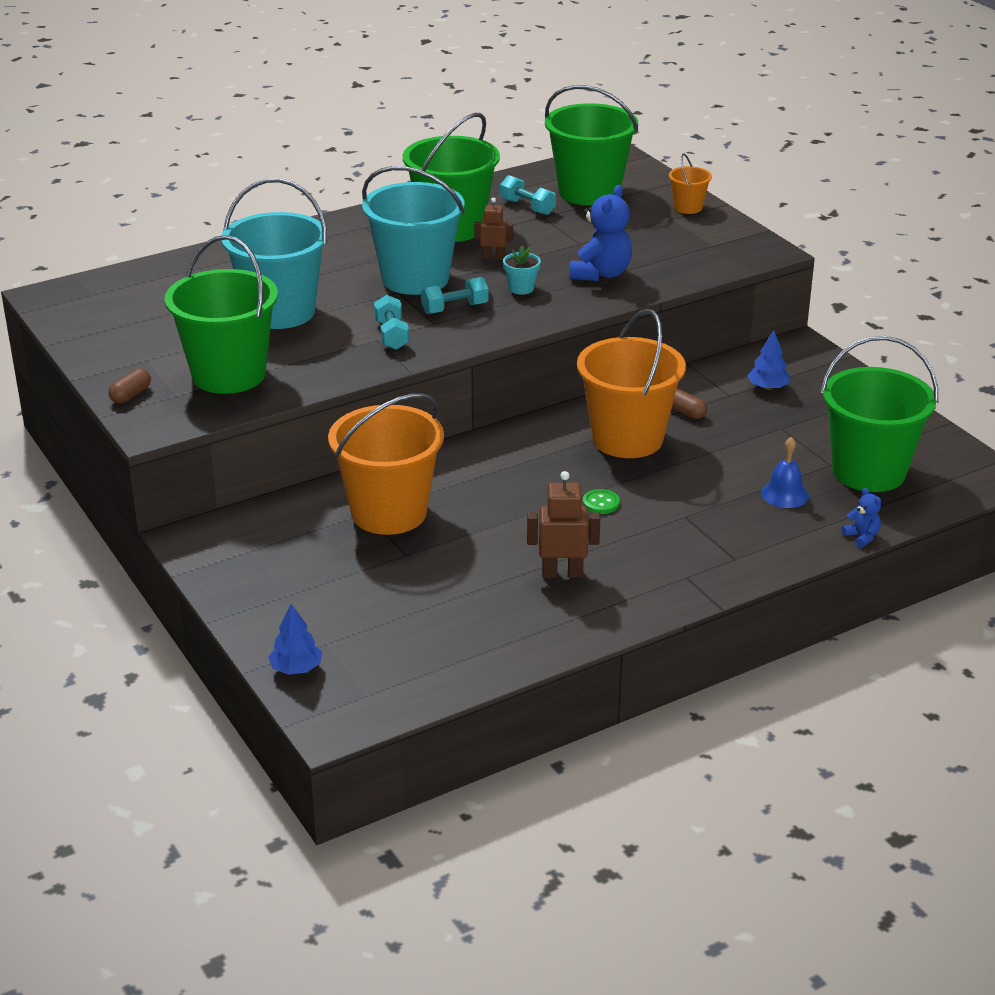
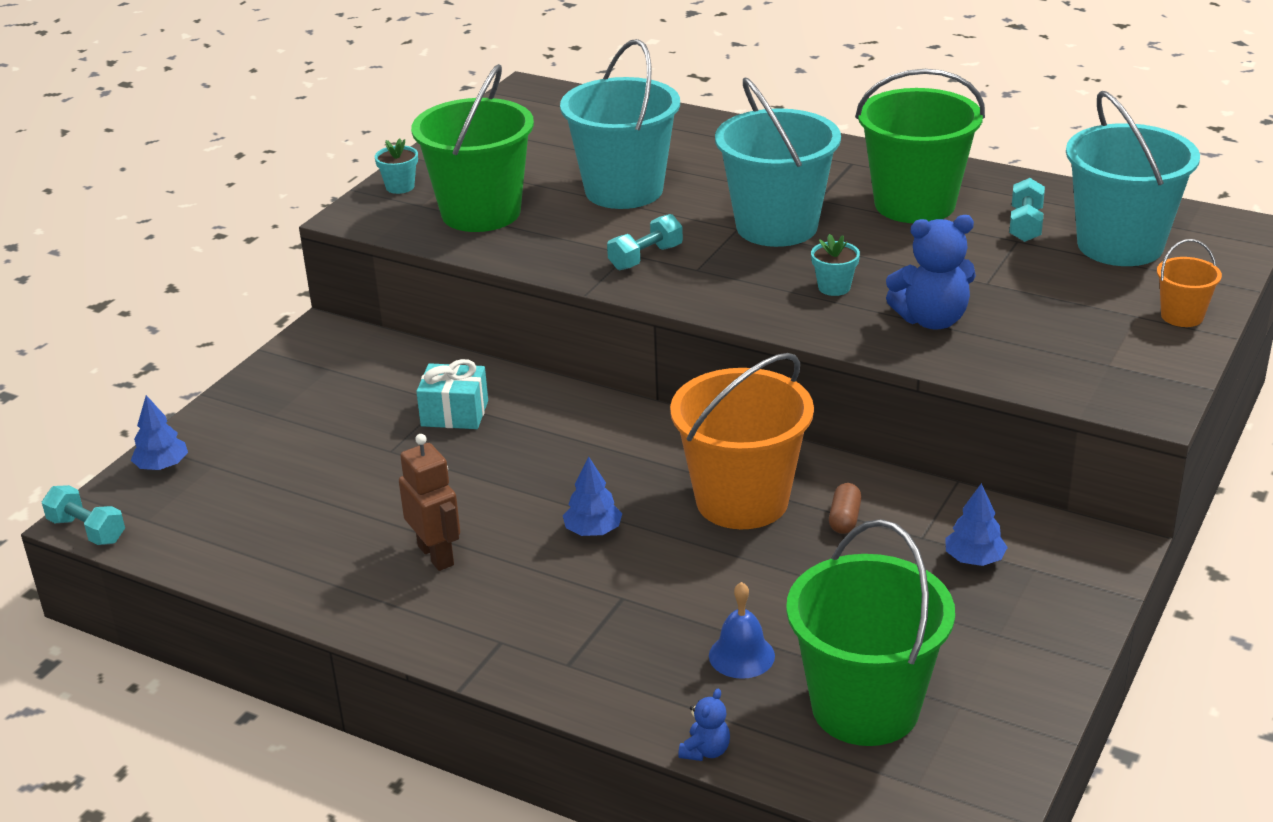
camera: 60 degrees right, 0 degrees up
(131, 395) = (400, 187): brown capsule -> turquoise flower pot
(389, 513) = (454, 413): orange bucket -> turquoise gift
(454, 308) = (742, 268): turquoise dumbbell -> turquoise dumbbell (87, 530)
(493, 258) = (880, 249): brown robot -> none
(589, 192) = (1120, 245): green bucket -> turquoise bucket
(601, 503) = (593, 531): green button -> blue tree

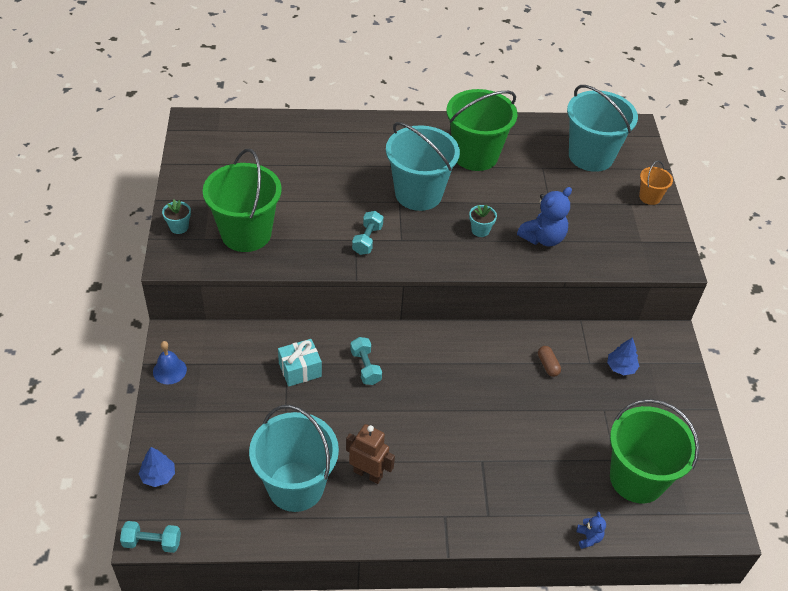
camera: 35 degrees left, 15 degrees up
(593, 531) = (435, 423): blue tree -> none
(624, 190) = (315, 190): turquoise bucket -> turquoise bucket (296, 486)
(741, 655) = (563, 472): blue bell -> blue bell (169, 370)
(742, 501) = (492, 373): orange bucket -> none
(1025, 225) = (538, 155): turquoise dumbbell -> turquoise dumbbell (365, 367)

